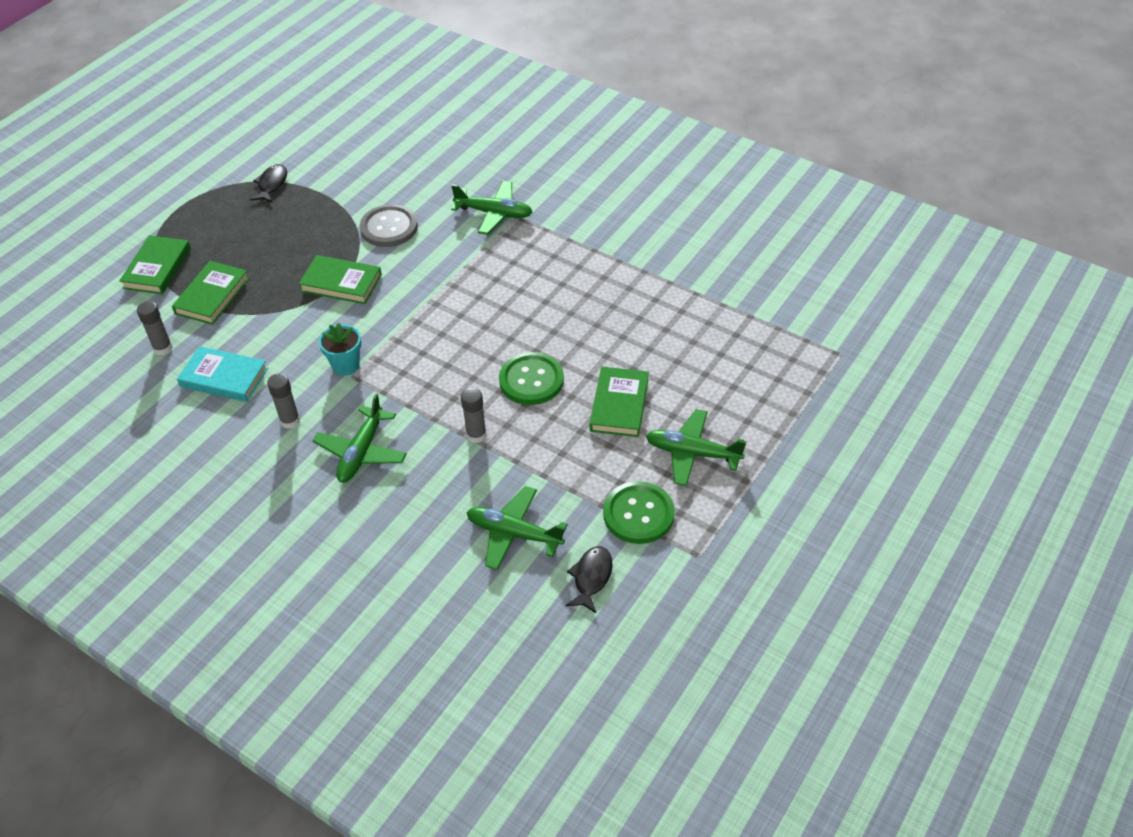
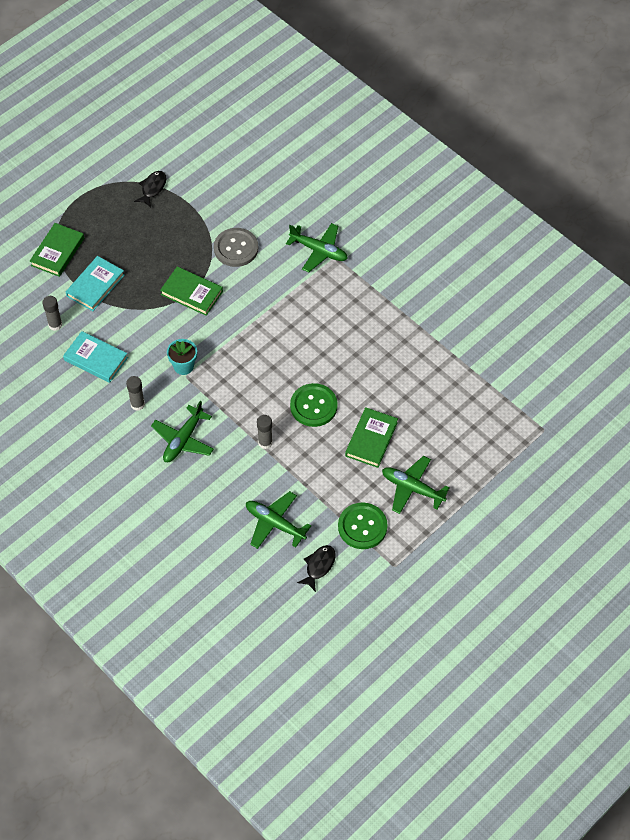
camera: 10 degrees right, 10 degrees up
(212, 296) = (95, 285): green book -> turquoise book

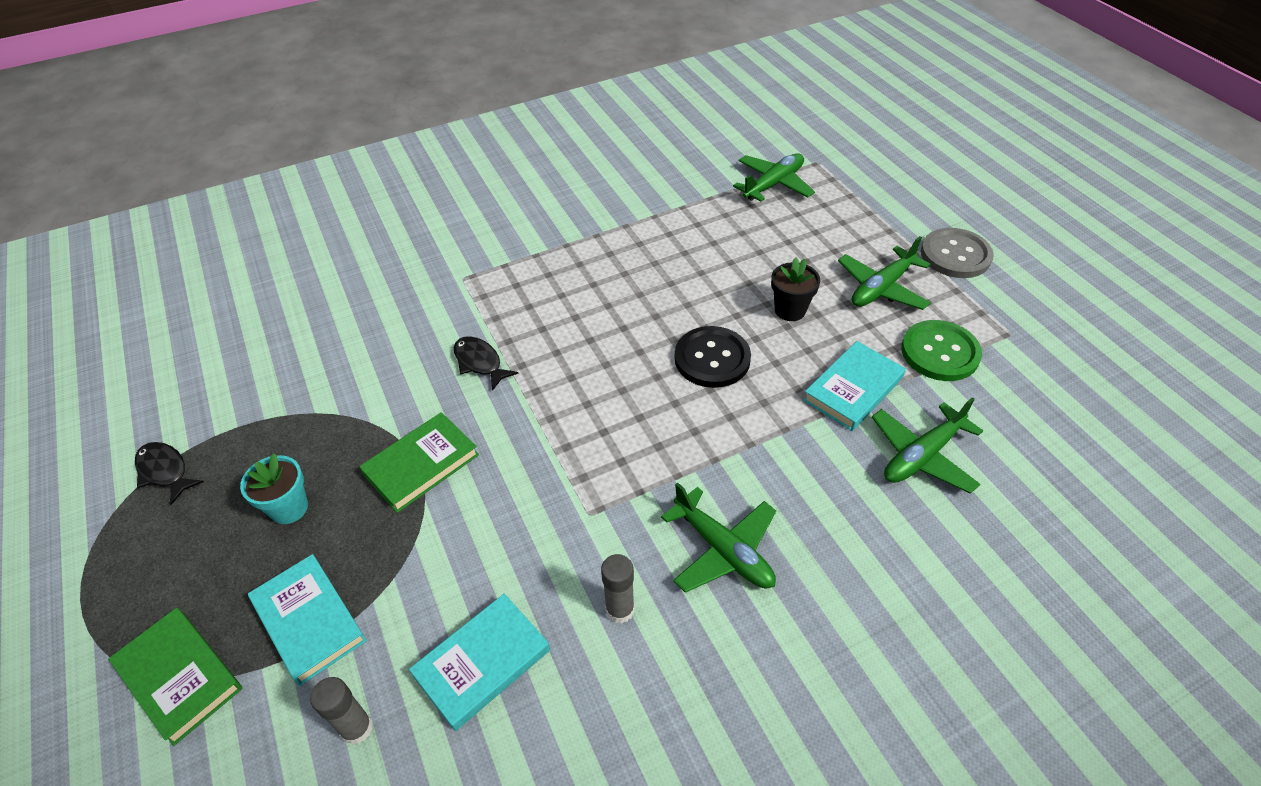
camera: 70 degrees left, 10 degrees down
(183, 366) = (567, 512): turquoise flower pot -> turquoise flower pot (289, 508)
(236, 248) = (372, 385): grey button -> grey button (955, 255)
(265, 442) = (762, 433): grey glue stick -> none
(313, 406) = (712, 359): green button -> black button
(314, 483) = (853, 389): none -> turquoise book
(319, 251) = (441, 292): green plane -> green plane (773, 184)
(319, 566) = (1008, 418): black fish -> black fish (480, 362)
(371, 439) = (790, 310): green book -> black flower pot

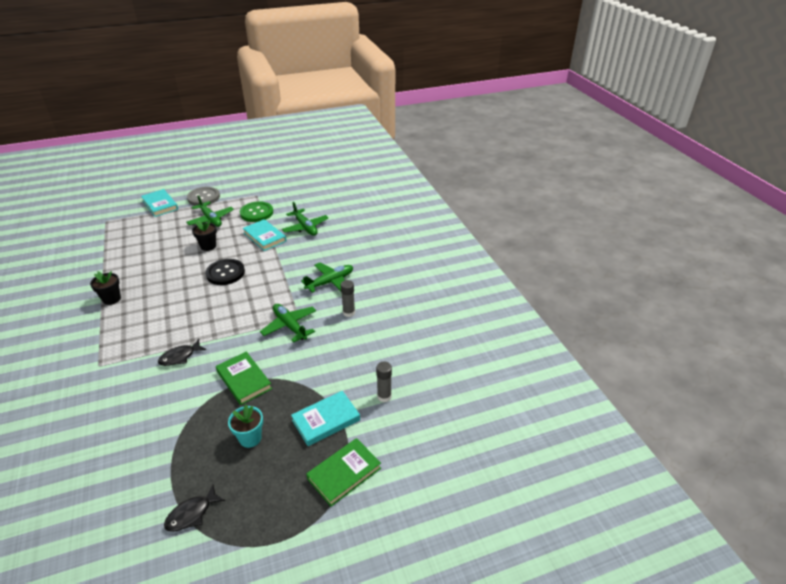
camera: 85 degrees left, 10 degrees down
(482, 663) = (363, 355): turquoise book -> turquoise book (160, 205)
(613, 239) = (112, 299): none -> black flower pot
(773, 184) = (111, 237): green plane -> green plane (290, 326)

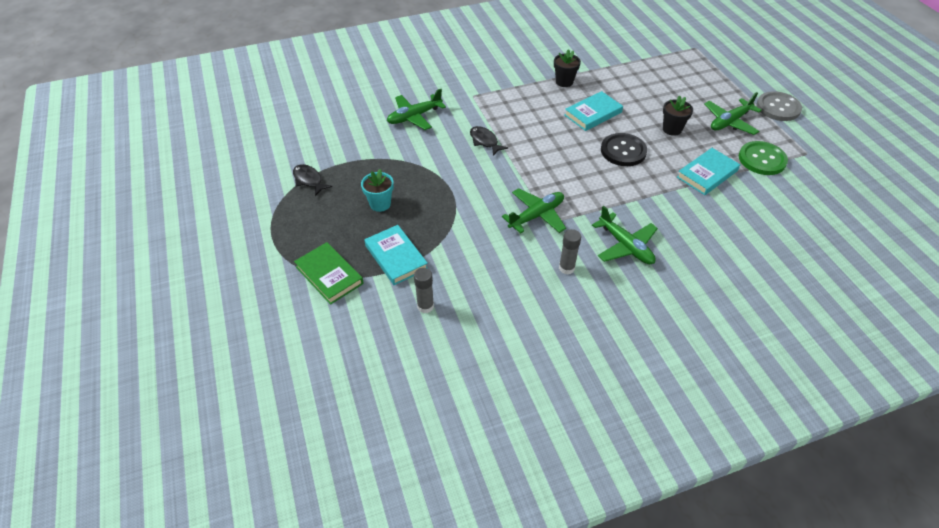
camera: 90 degrees right, 10 degrees up
(160, 205) = (744, 77): turquoise book -> turquoise book (593, 114)
(244, 380) = (453, 190): green book -> none
(305, 227) = (745, 211): green plane -> green plane (414, 117)

